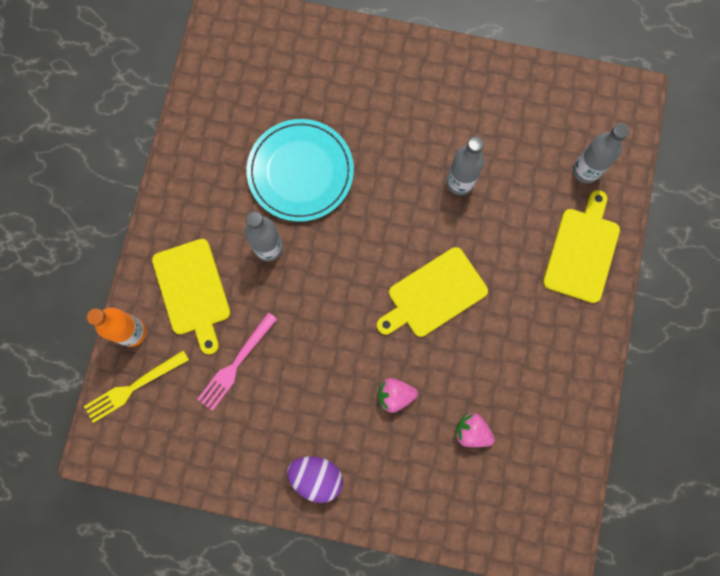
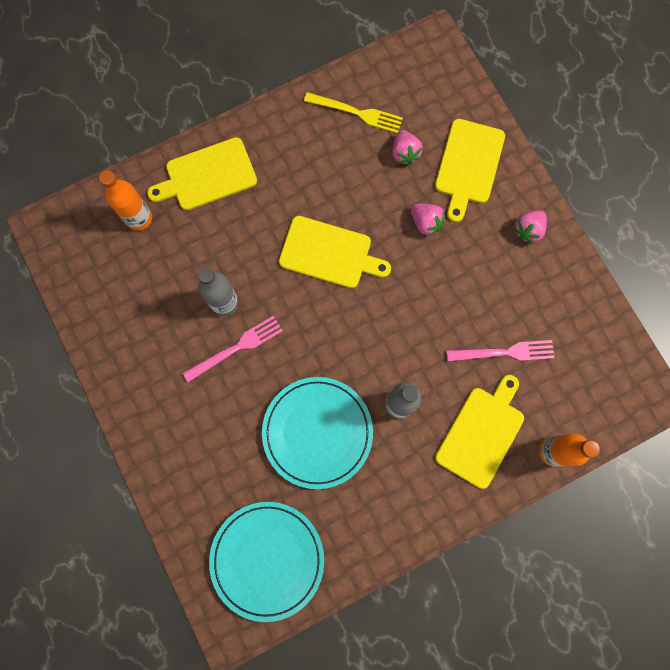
camera: 130 degrees left, 0 degrees up
(133, 387) = (588, 413): yellow fork -> yellow fork (357, 113)
(243, 69) = (267, 559): none -> turquoise plate
(316, 477) = (528, 230): purple egg -> pink strawberry
(415, 164) = (236, 347): none -> pink fork
(415, 478) = (468, 165): none -> yellow cutting board
(585, 171) = (139, 218): grey bottle -> orange bottle

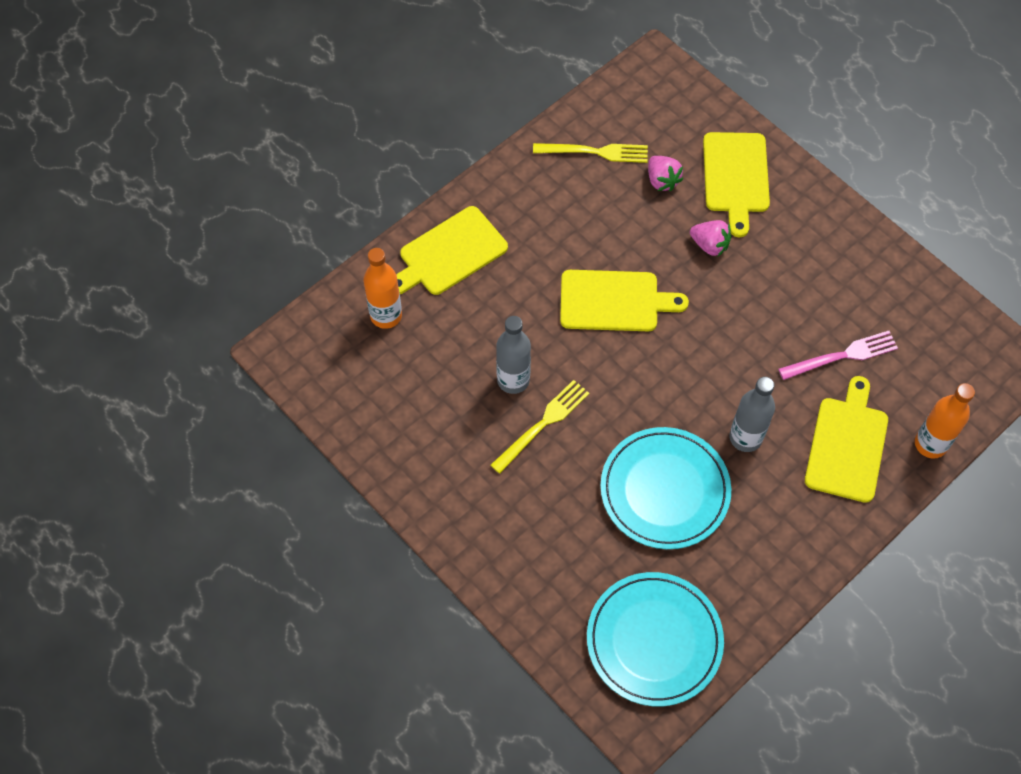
camera: 15 degrees left, 15 degrees down
(236, 347) = (543, 424): pink fork -> yellow fork
(528, 230) = (823, 226): pink strawberry -> none

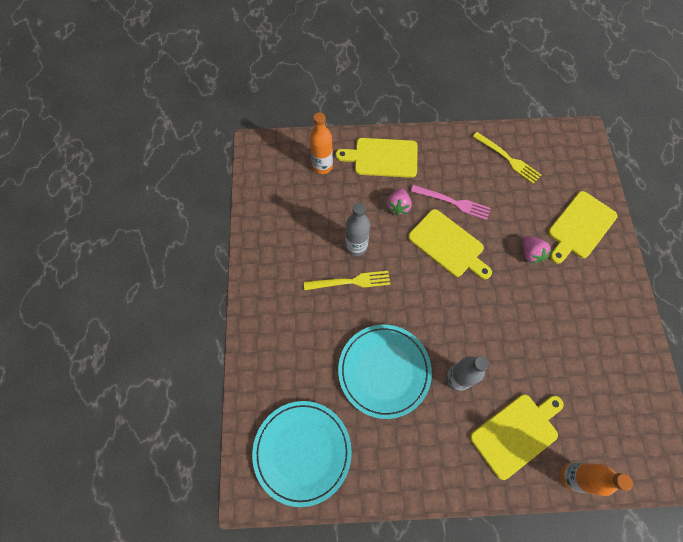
camera: 40 degrees right, 5 degrees up
(662, 180) = (533, 199): pink strawberry -> pink strawberry (398, 206)
(842, 356) = (559, 377): pink fork -> pink fork (453, 202)

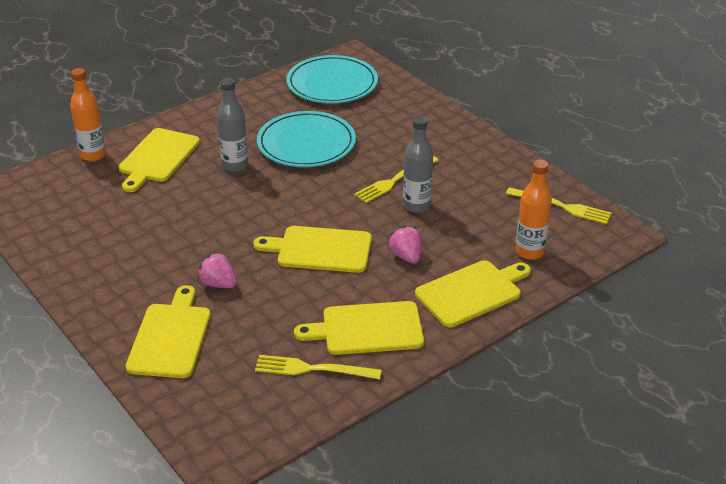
camera: 145 degrees right, 30 degrees down
(266, 188) = (562, 206): none -> yellow fork
(453, 202) = (346, 289): pink fork -> none
(460, 167) = (367, 329): none -> yellow cutting board

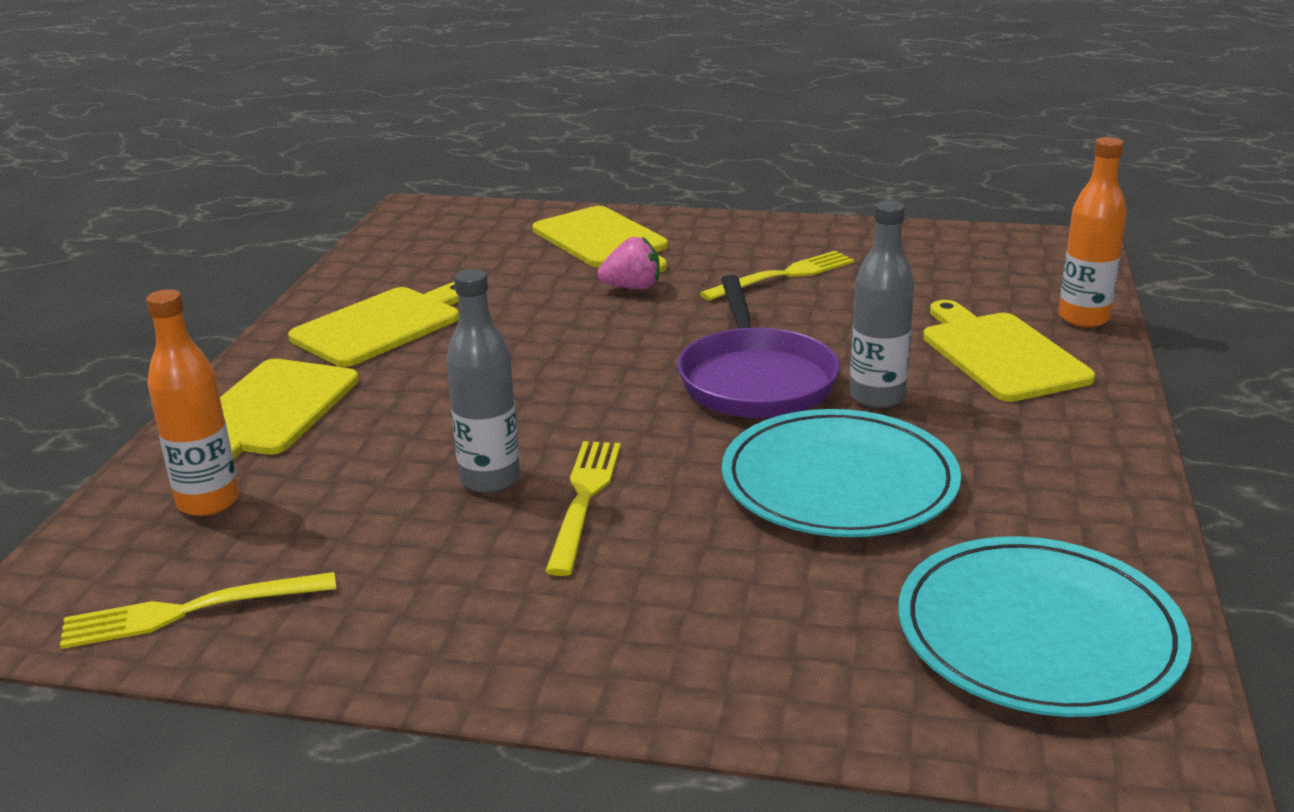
camera: 140 degrees right, 10 degrees down
(261, 197) = (755, 380): none -> purple pan
(312, 369) = (406, 277): yellow fork -> yellow fork (783, 276)
(320, 250) = (561, 364): yellow cutting board -> none
(406, 256) = (421, 409): pink strawberry -> none

